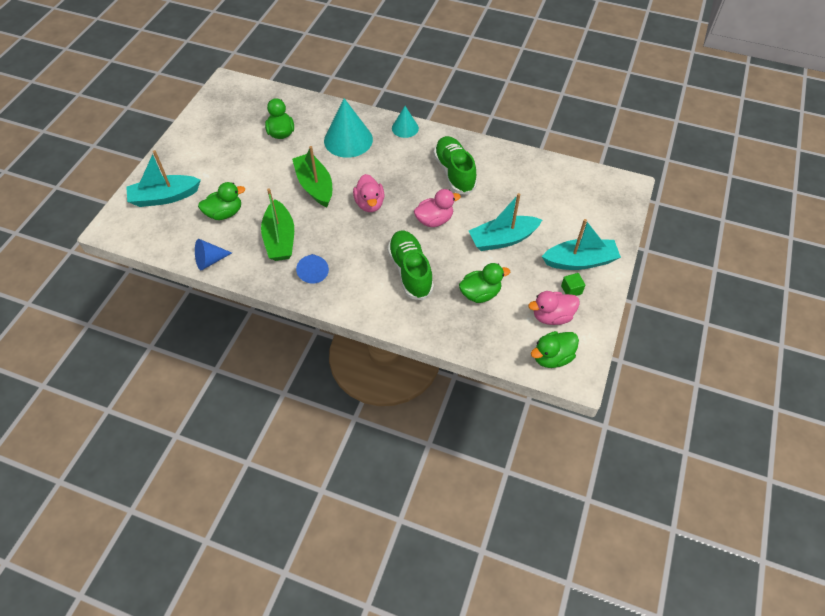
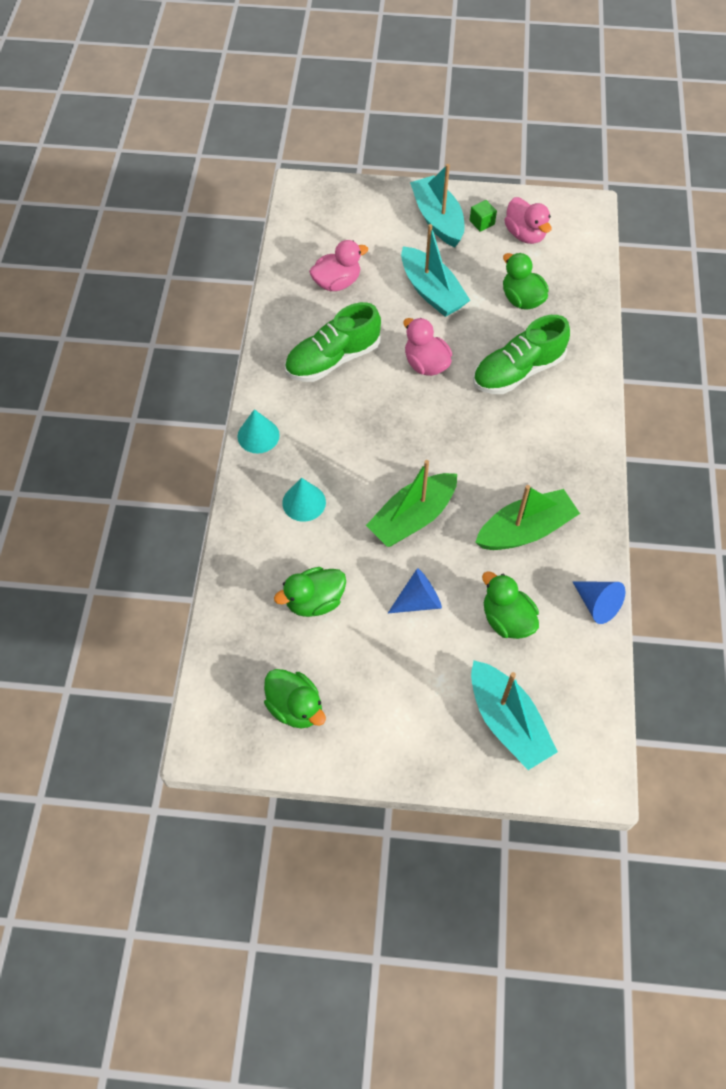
camera: 105 degrees left, 5 degrees up
(313, 272) = (562, 473): blue cone -> blue cone (418, 601)
(348, 140) = (304, 502): turquoise cone -> turquoise cone, size x0.56
(369, 204) = (423, 441): pink duck -> pink duck (337, 282)
(552, 357) = (577, 228): green duck -> green duck (295, 707)

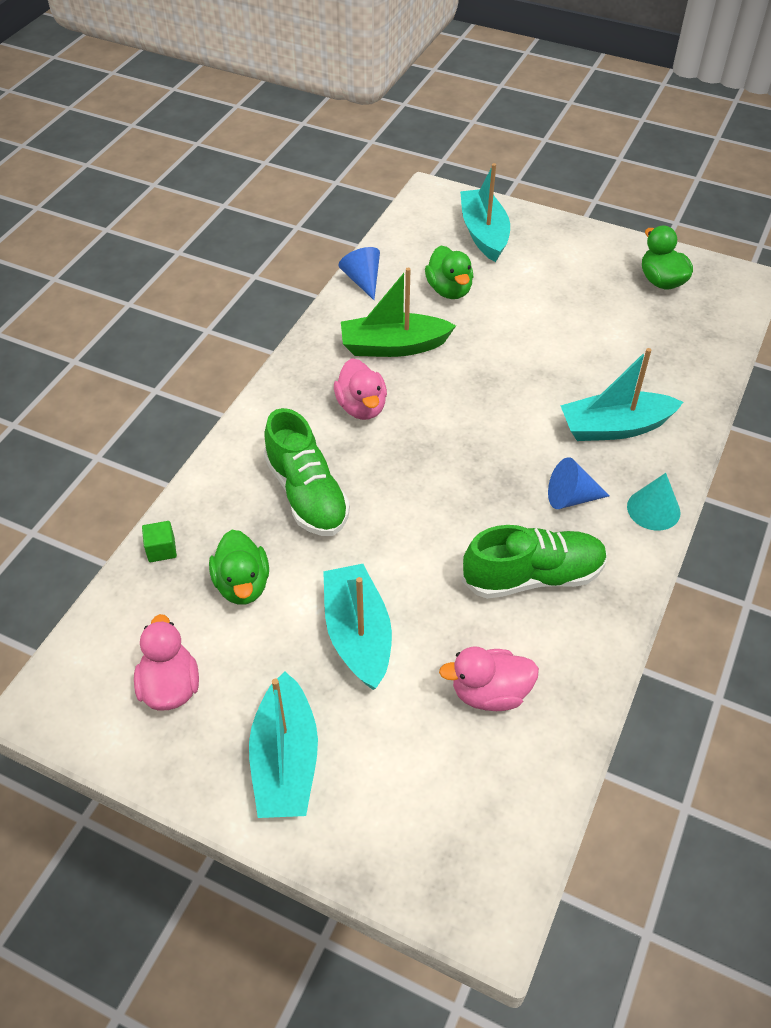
camera: 160 degrees left, 10 degrees down
(304, 502) = (614, 427): turquoise cone -> turquoise boat
(314, 601) = (625, 345): green duck -> none
(412, 518) = (502, 384): green boat -> none
(418, 601) = (524, 321): blue cone -> blue cone (571, 498)
(426, 364) = (414, 535): pink duck -> pink duck (361, 407)
(482, 223) = (220, 731): green cube -> green cube (161, 549)
(517, 371) = (307, 494): green shoe -> green shoe turned 75 degrees clockwise

